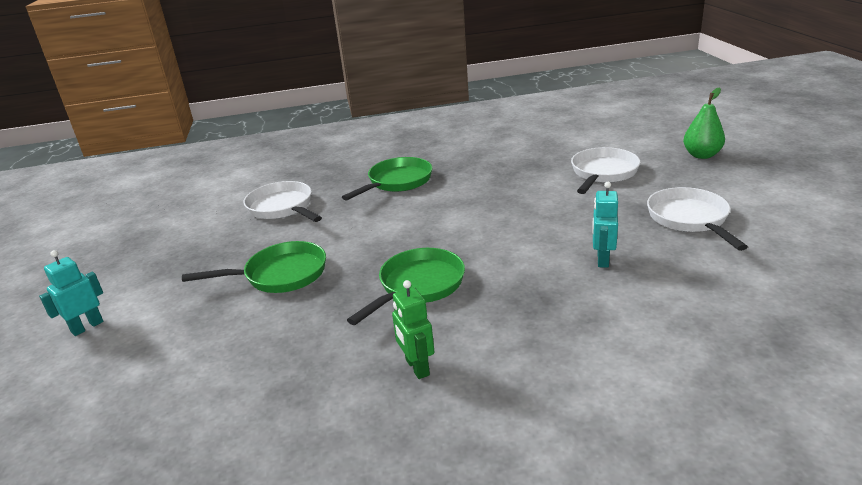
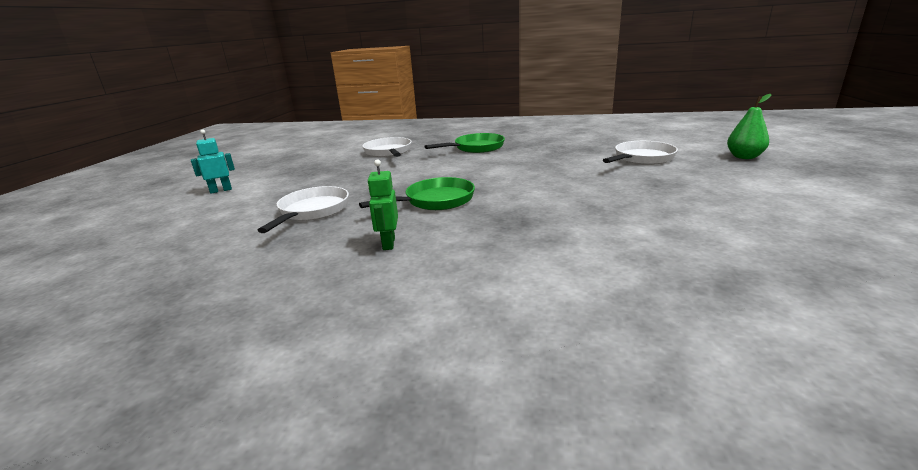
camera: 20 degrees right, 5 degrees down
(280, 275) = (352, 183): green pan -> none
(602, 260) = (594, 206): turquoise robot -> none
(689, 219) = (698, 193): white pan -> white pan (312, 211)

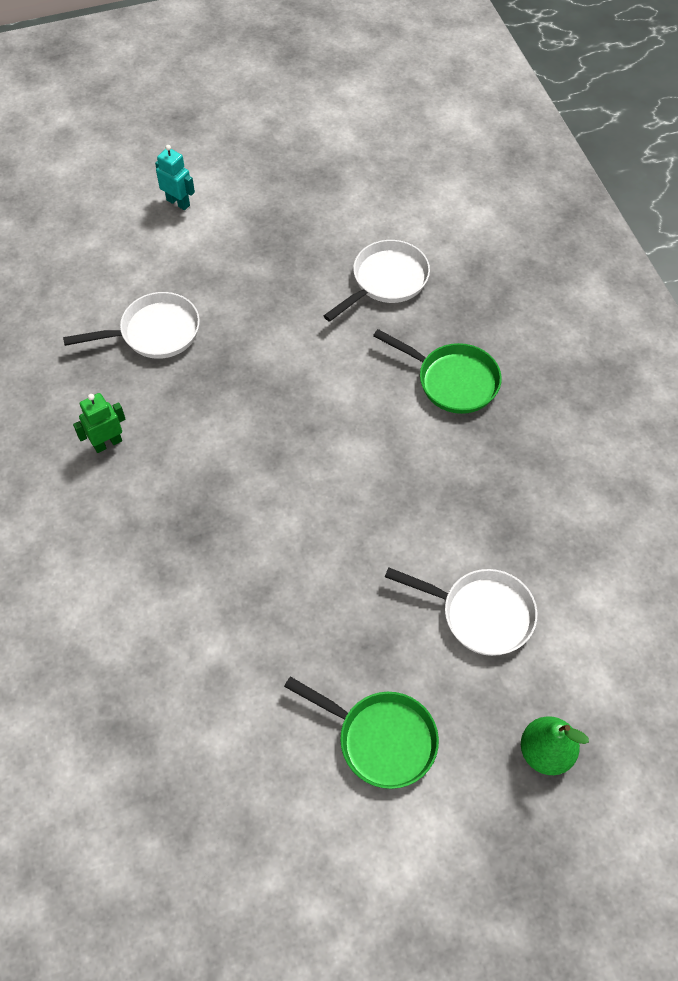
camera: 60 degrees right, 35 degrees up
(435, 201) = (224, 430): green pan -> green pan (381, 739)

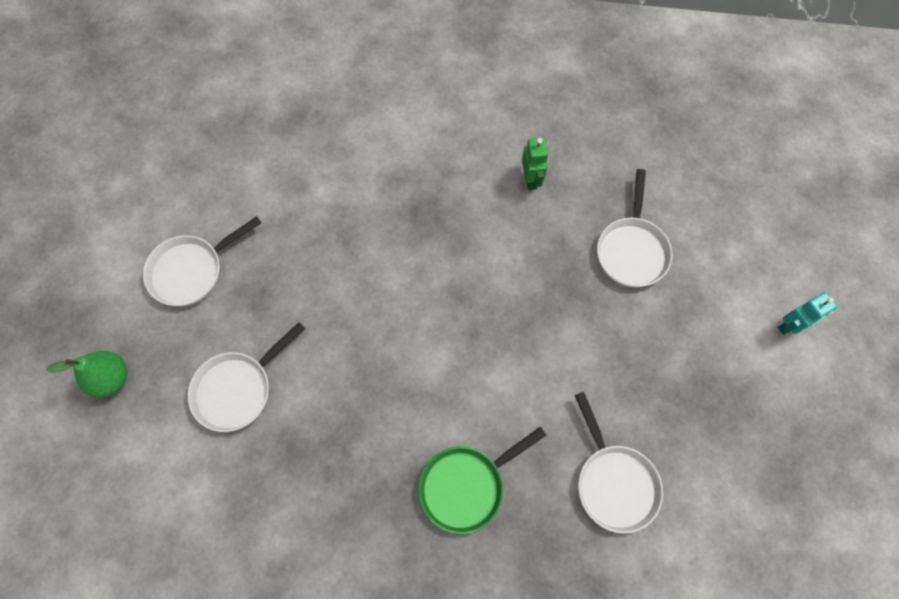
camera: 115 degrees right, 10 degrees up
(381, 739) = (191, 271): green pan -> white pan

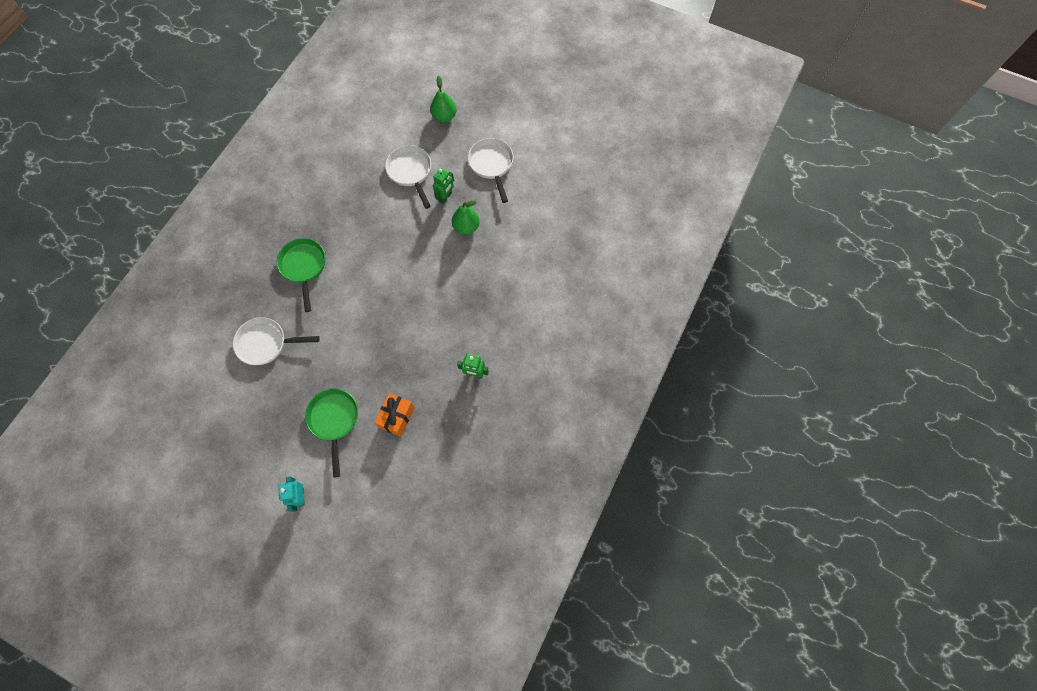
camera: 110 degrees right, 0 degrees up
(270, 317) = (445, 197): none -> green robot
(314, 268) = (466, 227): none -> green pear
(631, 250) = (396, 417): white pan -> orange gift
(674, 327) = (334, 420): none -> green pan

